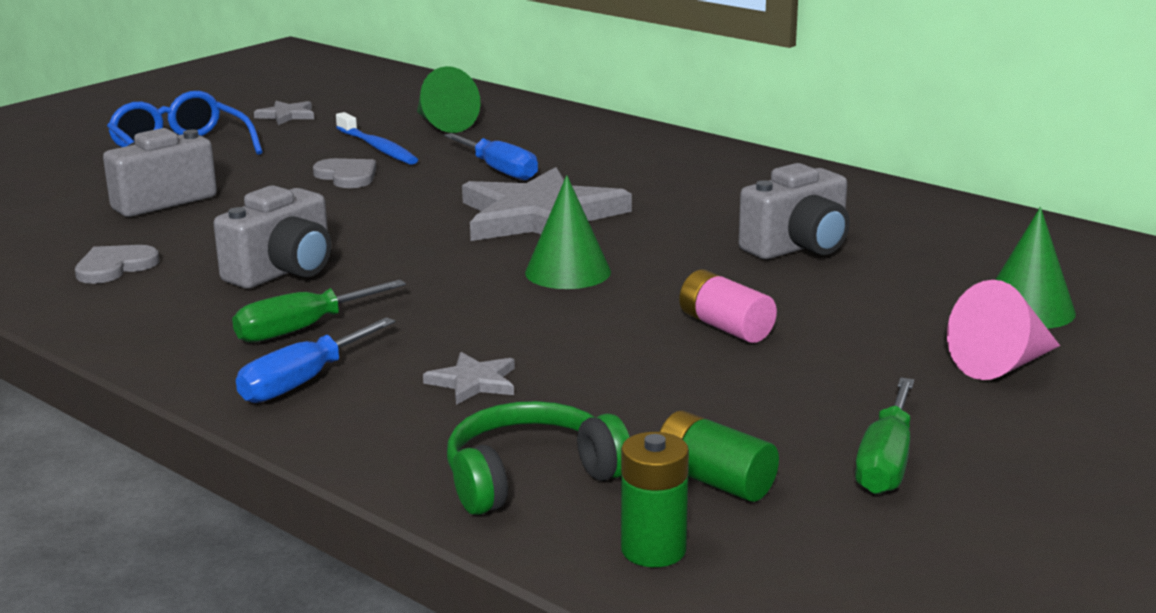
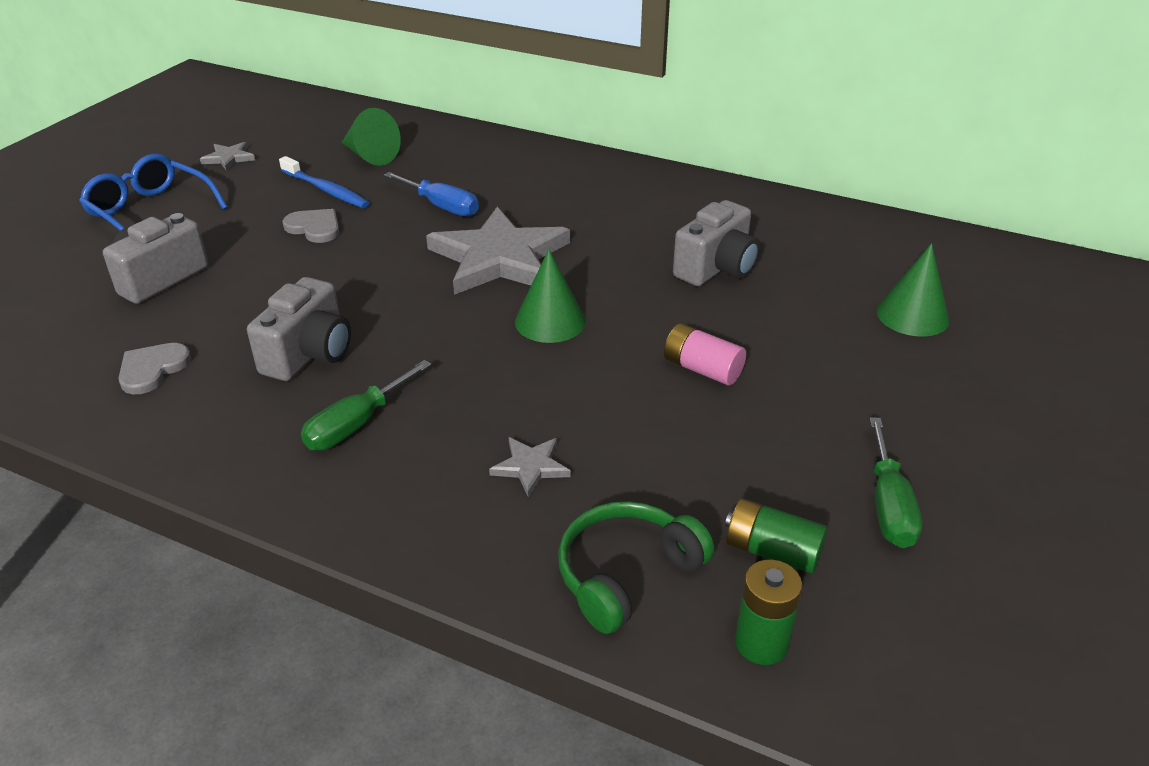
camera: 15 degrees left, 15 degrees up
(302, 382) = (385, 491): blue screwdriver -> none
(1002, 364) = (922, 380): pink cone -> none

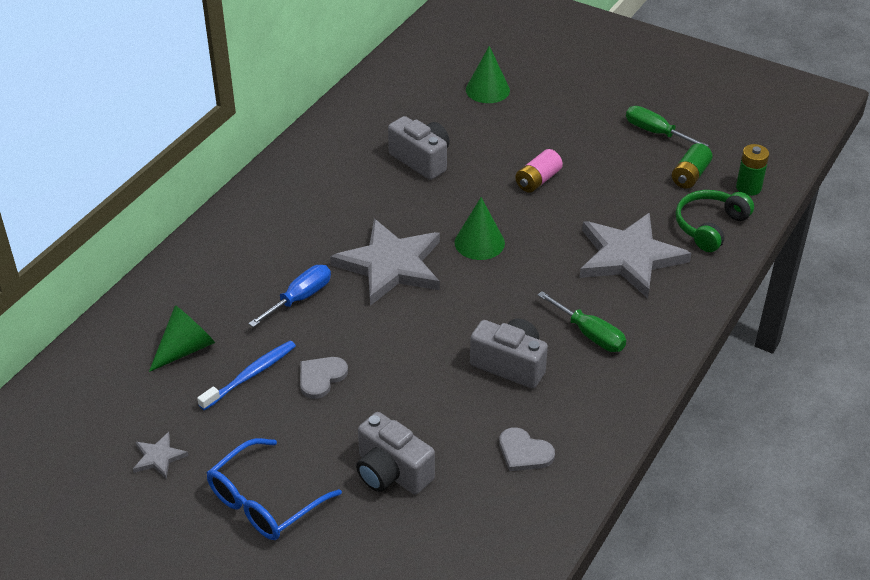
camera: 85 degrees left, 5 degrees up
(531, 467) = (629, 257): grey star -> grey star, size x2.35
(626, 574) = (709, 226): green headphones -> green headphones turned 75 degrees clockwise
(888, 505) = (655, 132): green screwdriver -> green screwdriver turned 150 degrees counterclockwise

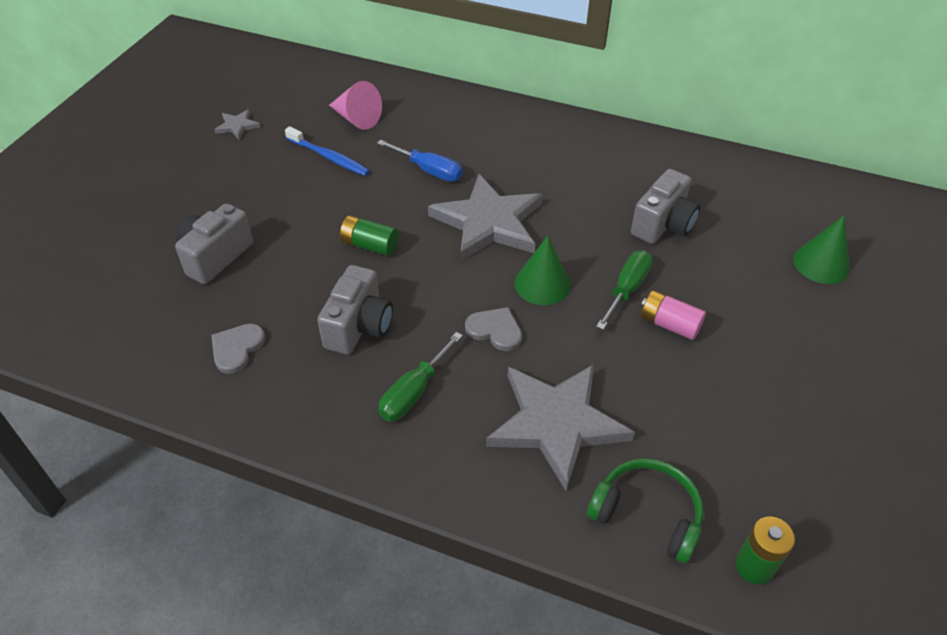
camera: 80 degrees right, 5 degrees up
(186, 349) = (356, 118): green cone -> pink cone
(264, 502) = (187, 187): blue glasses -> none
(321, 377) = (330, 198): grey heart -> grey heart (495, 330)
(655, 132) = (827, 442): green screwdriver -> green screwdriver (627, 289)
(690, 175) = (749, 487): green battery -> green battery (370, 245)

